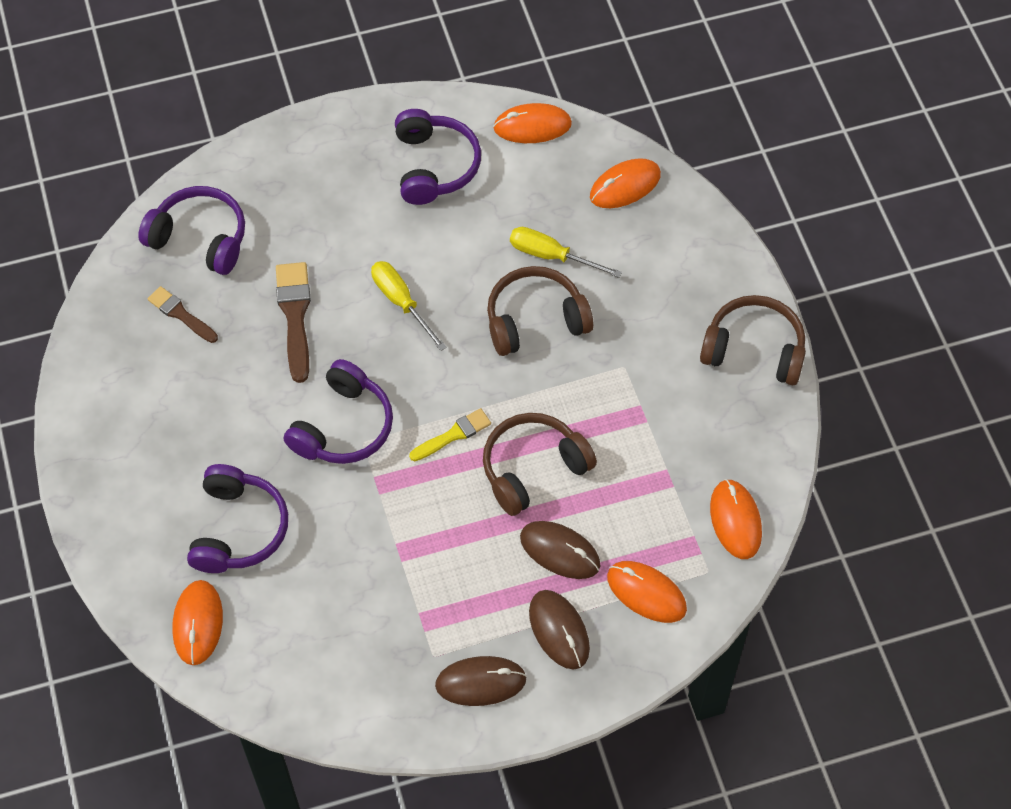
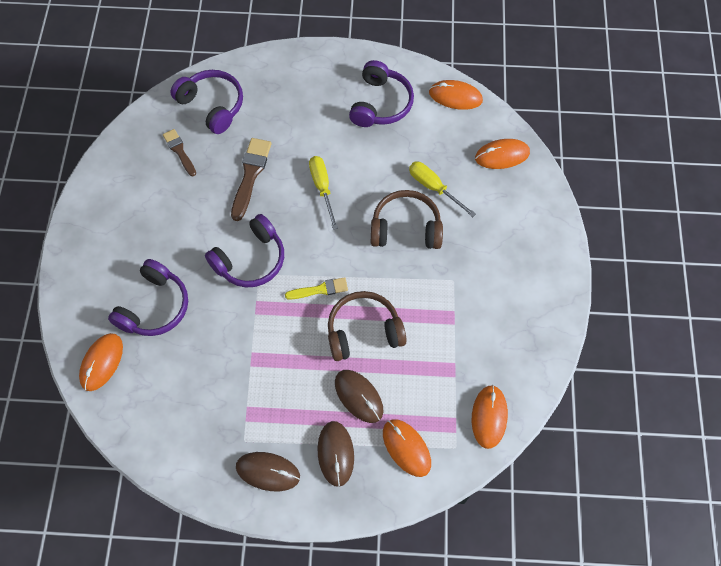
camera: 20 degrees right, 5 degrees up
(754, 349) = (548, 297): brown headphones -> none

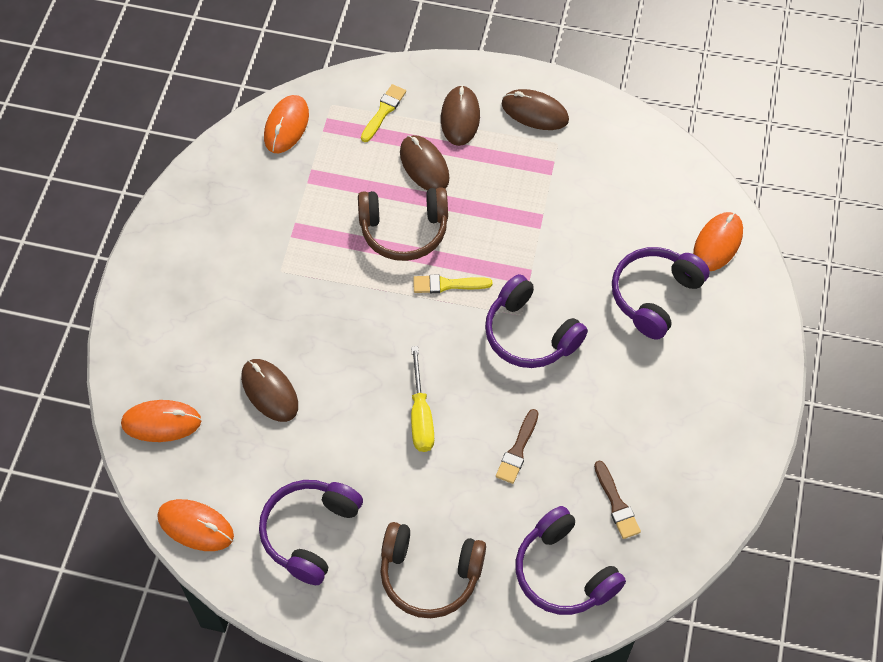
camera: 170 degrees left, 5 degrees down
(250, 175) = (517, 450): brown brush -> brown brush, size x0.63
(250, 260) = (530, 334): purple headphones -> purple headphones turned 105 degrees counterclockwise
(406, 228) = (322, 343): brown headphones -> brown headphones (429, 575)
(406, 448) = (383, 111): orange mouse -> yellow brush
(433, 188) = (269, 391): yellow screwdriver -> brown mouse

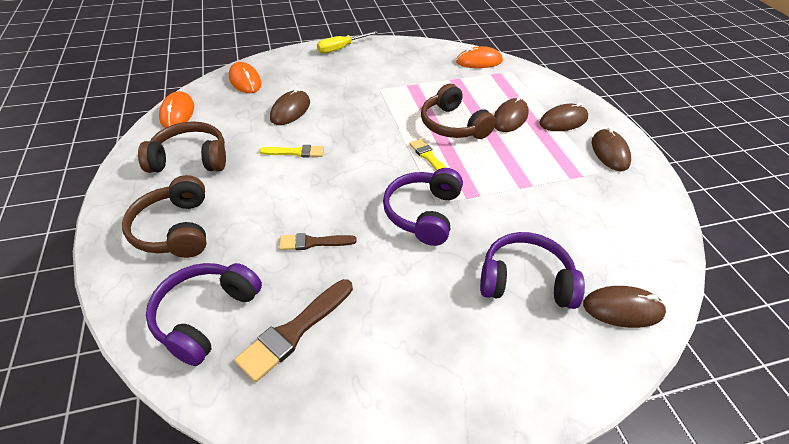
camera: 60 degrees right, 15 degrees down
(310, 533) = (190, 159): purple headphones -> brown headphones
(383, 111) = (529, 90): yellow brush -> yellow brush (295, 152)
(420, 415) = (313, 179): yellow screwdriver -> yellow screwdriver (341, 48)
(616, 503) = (294, 331): brown brush -> brown brush, size x1.58
(717, 243) = (622, 309): orange mouse -> brown mouse

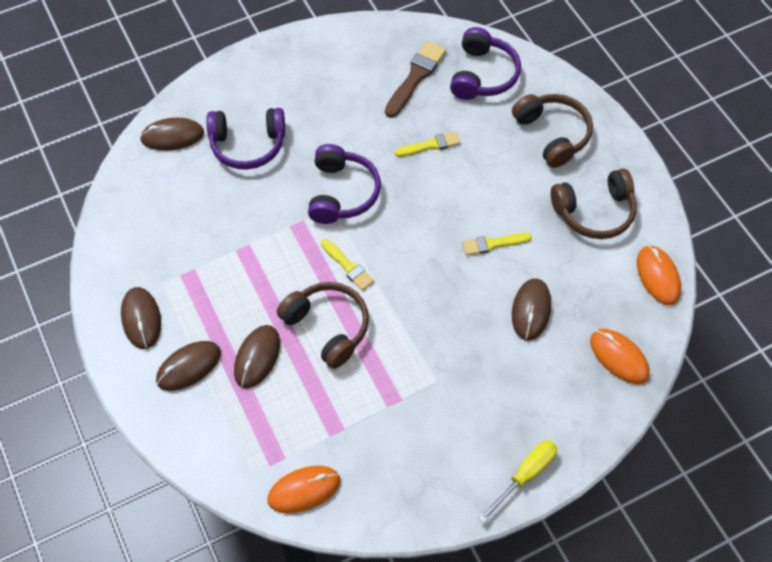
camera: 170 degrees right, 15 degrees up
(313, 242) = (430, 145): brown brush -> yellow brush

